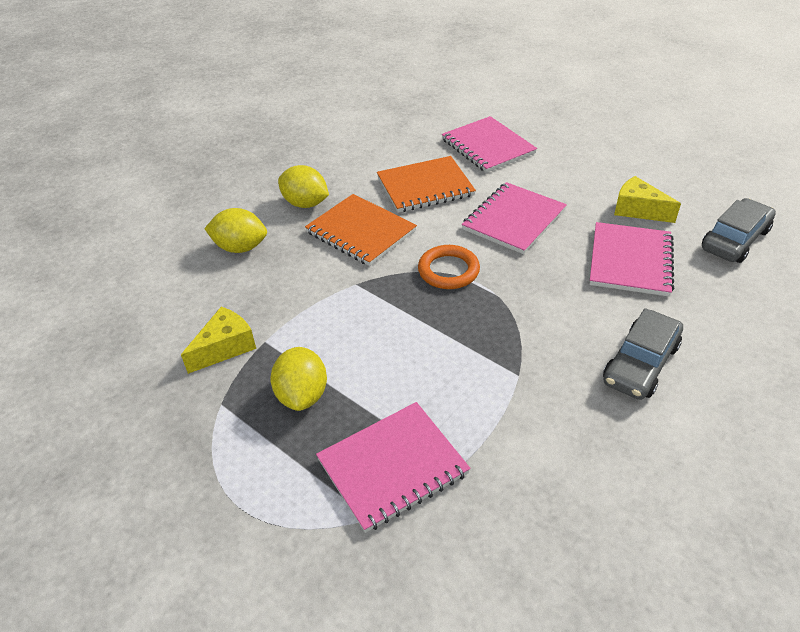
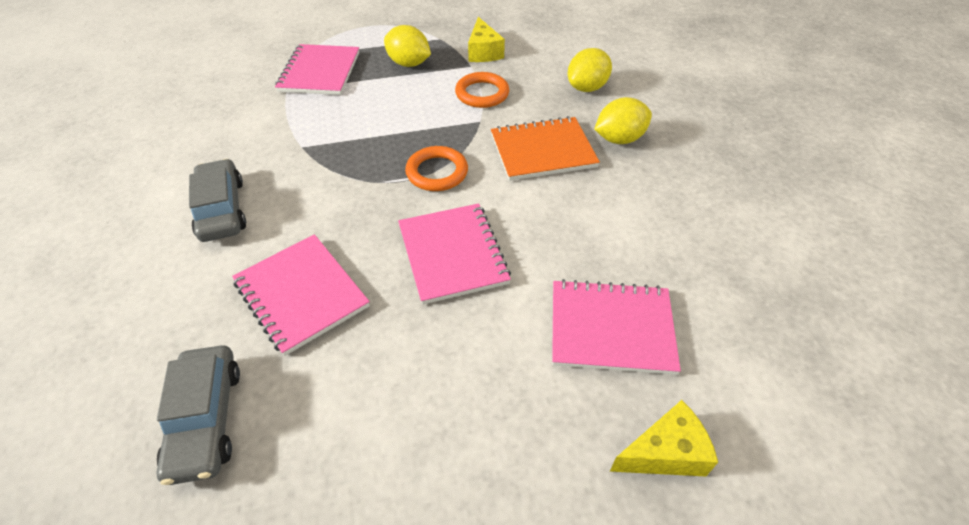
camera: 125 degrees right, 5 degrees up
(310, 305) = (482, 93): none -> orange ring
(425, 187) = (574, 225): orange notebook -> none
(638, 210) = (350, 373): yellow cheese -> yellow cheese (665, 453)

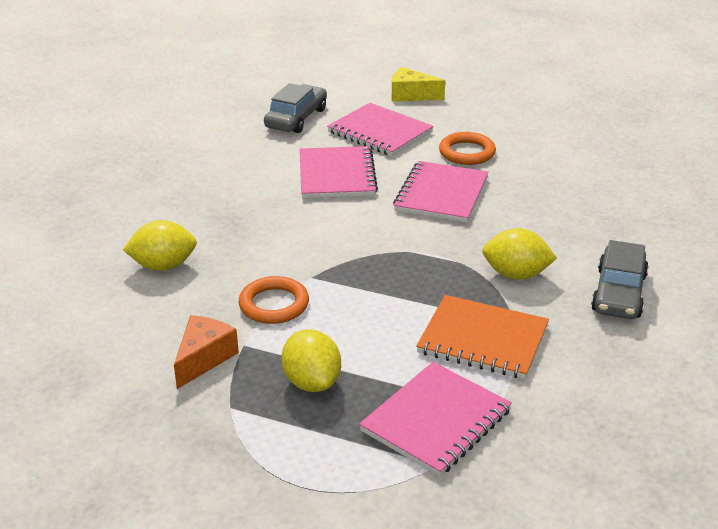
camera: 145 degrees left, 15 degrees down
(205, 419) = (654, 179): grey car -> grey car (296, 118)
(301, 294) = (570, 212): pink notebook -> pink notebook (337, 175)
(437, 172) = (400, 249): orange ring -> orange ring (467, 152)
(483, 52) = (204, 358): yellow cheese -> orange cheese
(542, 151) = (289, 230): orange notebook -> orange notebook (482, 340)
(619, 139) = (212, 213): yellow lemon -> yellow lemon (516, 275)

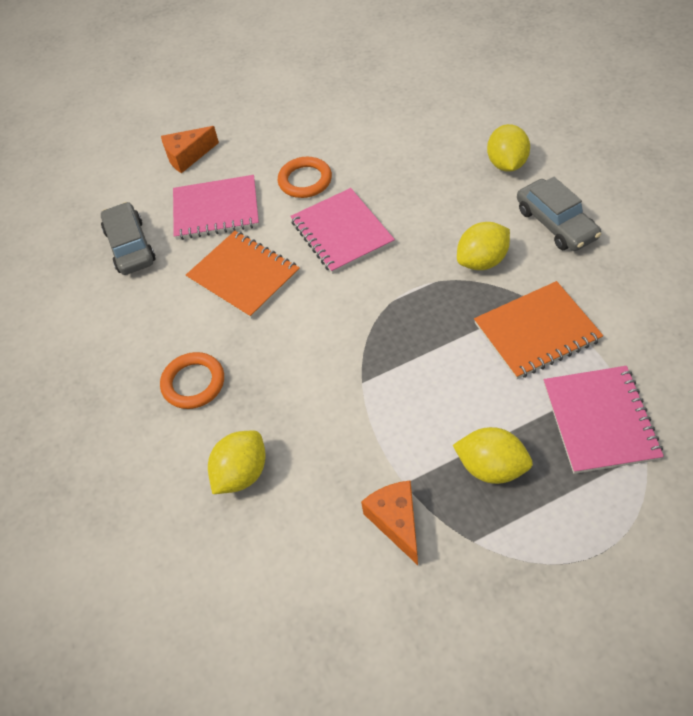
camera: 40 degrees left, 20 degrees up
(274, 304) = (372, 430): orange ring -> orange ring (193, 383)
(337, 175) = (244, 276): pink notebook -> orange notebook
(411, 95) = (187, 156): yellow cheese -> orange cheese
(643, 235) = (507, 164): none -> yellow lemon

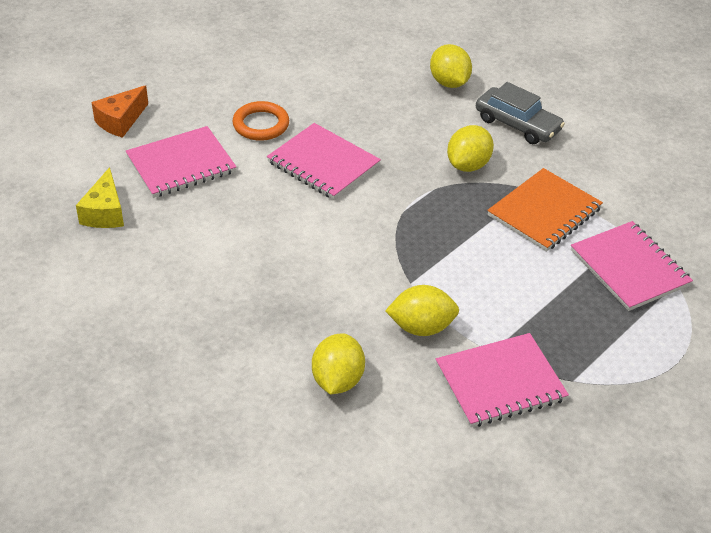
camera: 30 degrees left, 10 degrees down
(130, 246) = (105, 212): grey car -> yellow cheese
(193, 383) = (245, 318): orange ring -> none
(244, 276) = (244, 217): orange notebook -> none
(396, 522) = (500, 382): orange cheese -> pink notebook
(491, 467) = (559, 322): yellow lemon -> yellow lemon (421, 327)

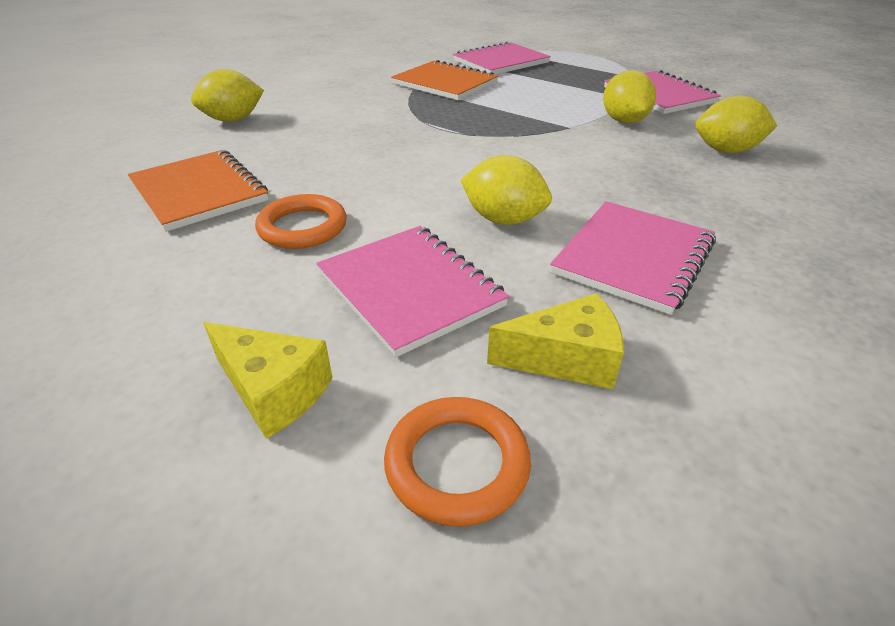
camera: 95 degrees left, 5 degrees down
(59, 170) = (457, 464): none -> orange ring
(120, 121) = (273, 391): orange cheese -> yellow cheese
(319, 80) = (199, 192): none -> orange notebook
(323, 164) = (391, 177): pink notebook -> pink notebook (634, 258)
(468, 165) = (382, 109): yellow lemon -> yellow lemon (503, 219)
(517, 124) = (315, 92): grey car -> none

